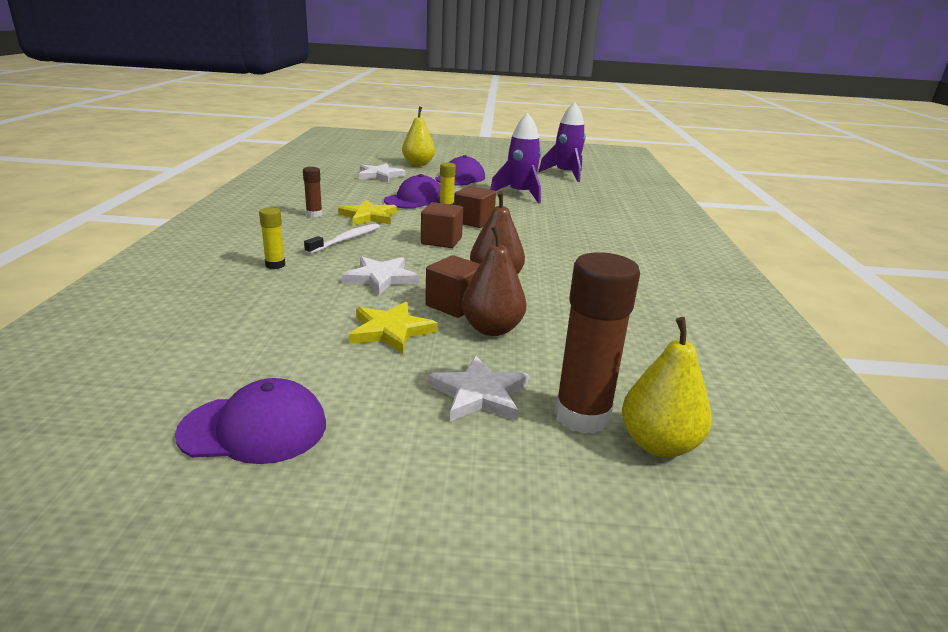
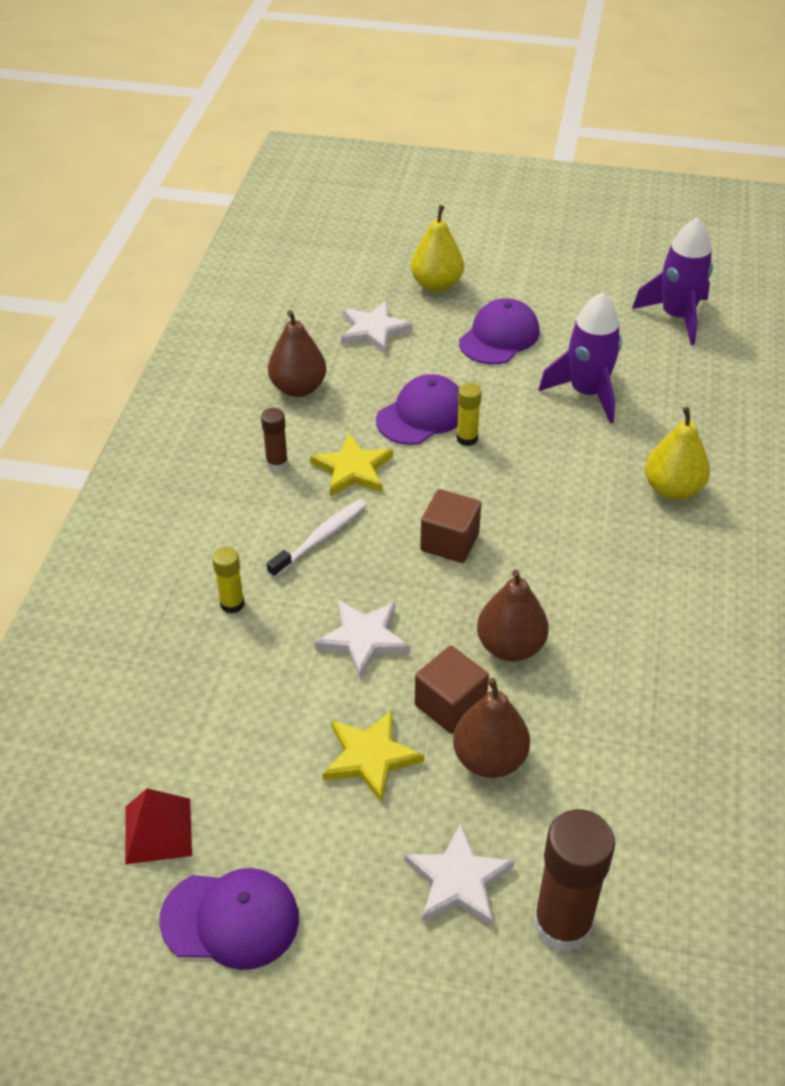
camera: 10 degrees right, 20 degrees up
(188, 376) = (158, 830): none -> red pyramid
(330, 191) = (298, 388): none -> brown pear
(473, 221) = (502, 484): brown cube -> none
(658, 444) = (632, 974): yellow pear -> yellow pear (672, 489)

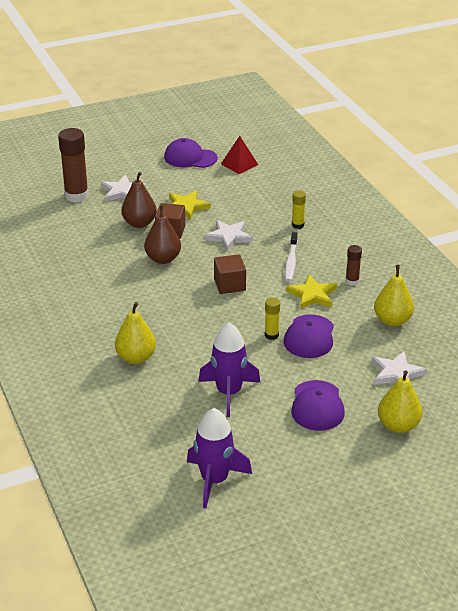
camera: 145 degrees right, 10 degrees down
(231, 919) = (190, 158): purple cap -> purple cap turned 45 degrees clockwise
(298, 388) = (392, 320): brown pear -> yellow pear

